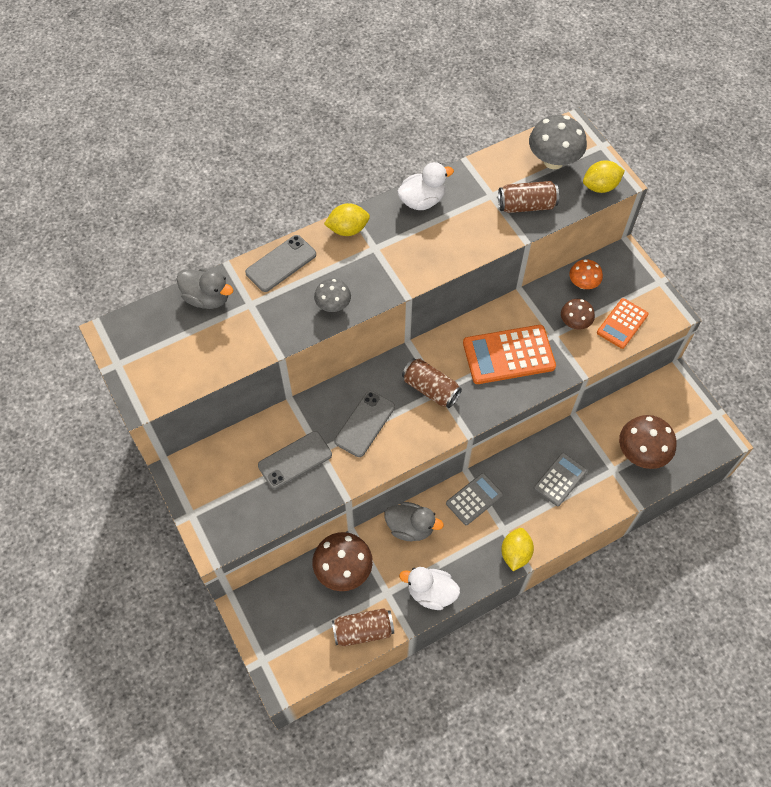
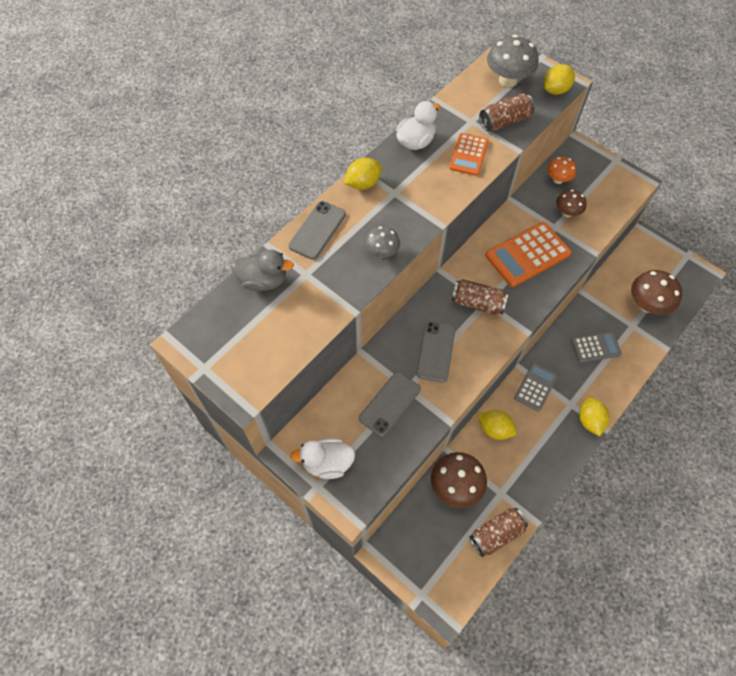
camera: 20 degrees left, 0 degrees up
(410, 527) = (494, 429): grey duck -> yellow lemon
(431, 593) = (537, 479): white duck -> white duck (327, 463)
(560, 479) = (595, 347): grey calculator -> grey calculator turned 60 degrees clockwise
(622, 323) = (604, 202): orange calculator -> orange calculator (468, 155)

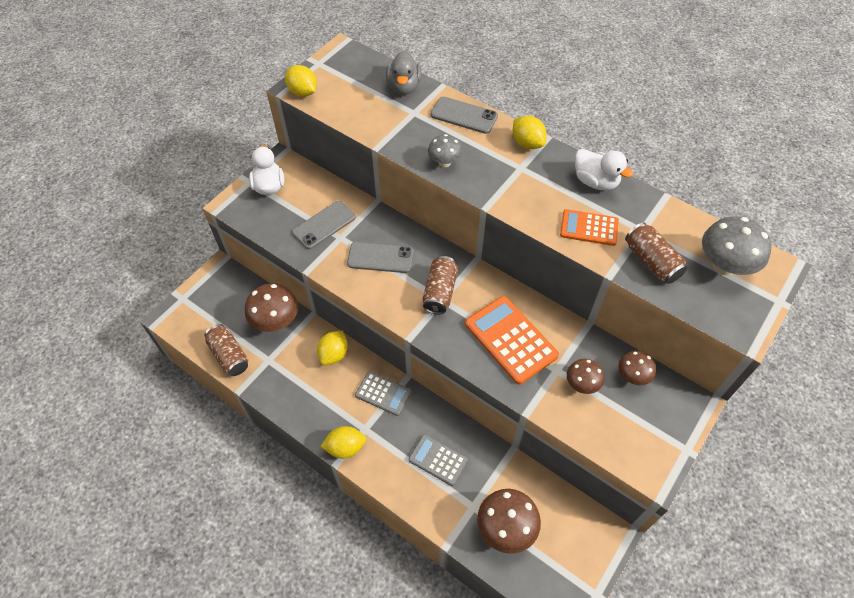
camera: 85 degrees right, 5 degrees down
(390, 404) = (324, 225): grey phone -> grey phone turned 75 degrees counterclockwise
(555, 90) = (725, 317): yellow lemon -> yellow lemon (303, 92)
(558, 179) = (632, 376): orange mushroom -> brown mushroom
(595, 347) = (438, 460): grey calculator -> grey calculator turned 135 degrees clockwise

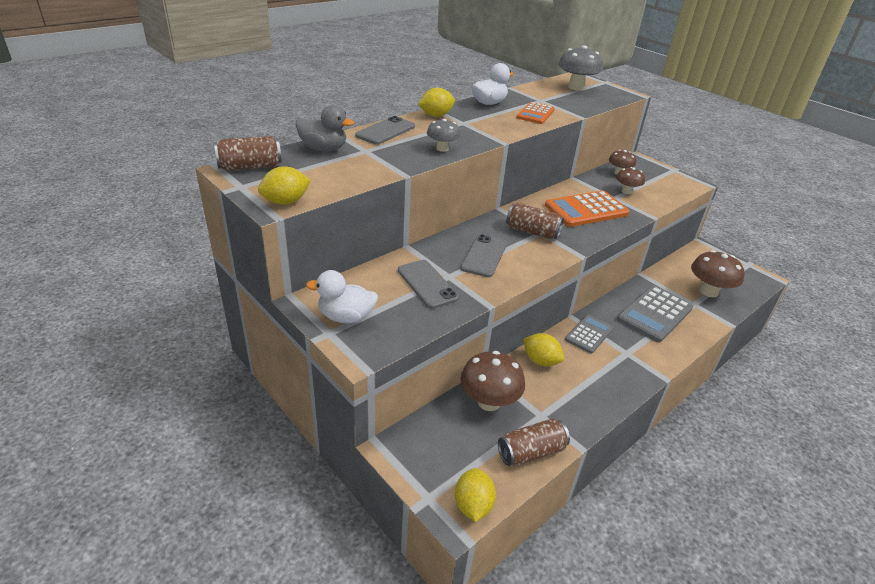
camera: 80 degrees left, 20 degrees down
(345, 447) = (648, 369): yellow lemon -> yellow lemon (473, 505)
(438, 460) = (655, 314): grey calculator -> grey calculator, size x1.63
(651, 262) = (570, 103): brown can -> brown can (250, 167)

